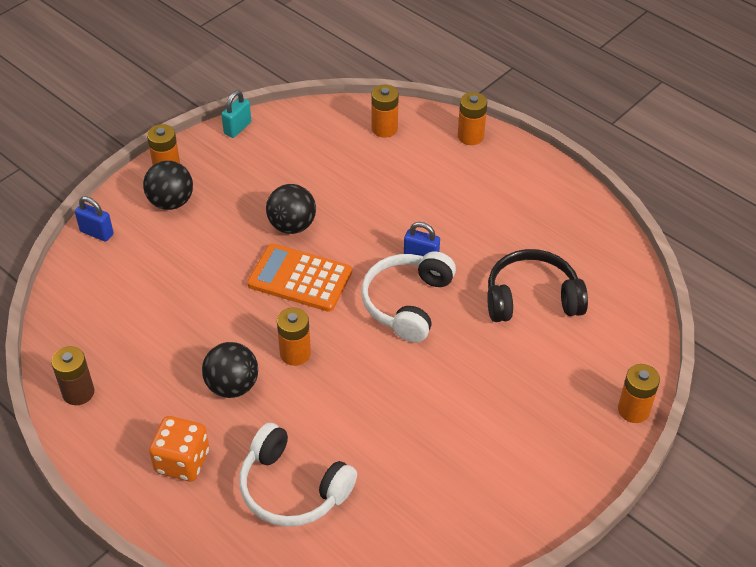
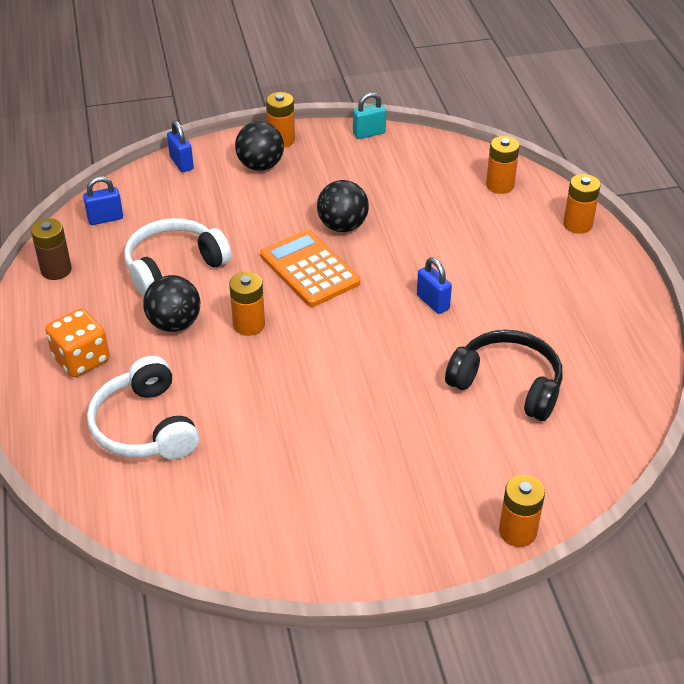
camera: 35 degrees right, 5 degrees down
(77, 320) = (105, 218): none -> blue padlock
(407, 303) = (385, 332): white headphones -> white headphones (173, 266)

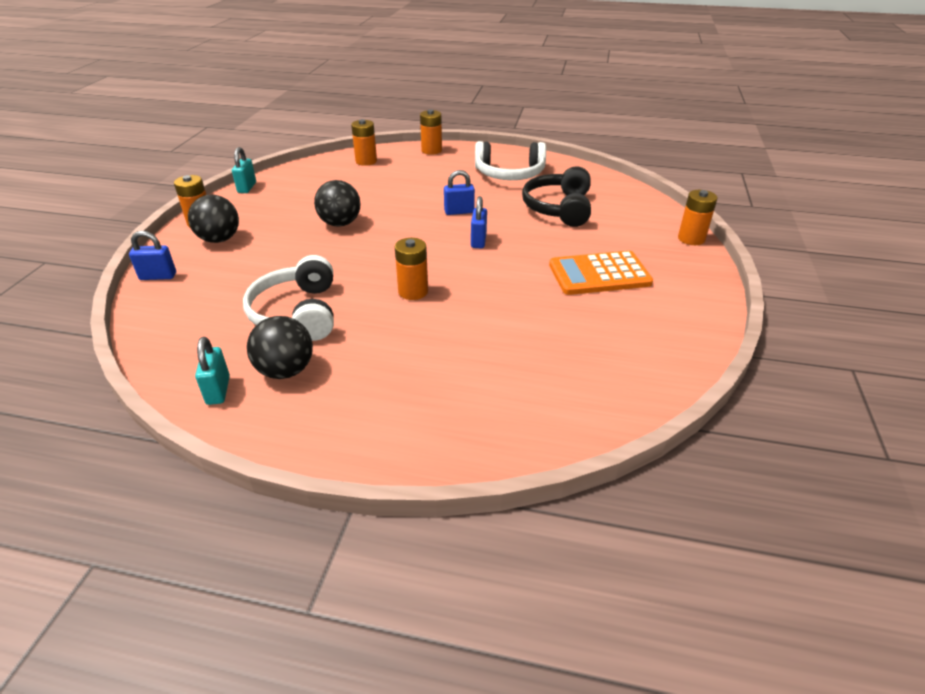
camera: 65 degrees left, 5 degrees down
(56, 270) = (218, 390): brown battery -> turquoise padlock
(81, 359) = (374, 400): orange dice -> none
(105, 218) = (178, 339): blue padlock -> blue padlock (478, 241)
(145, 426) = (498, 378): white headphones -> white headphones (509, 174)
(174, 324) = (376, 330): black ball -> black ball (285, 370)
(309, 269) = (374, 249): orange calculator -> orange calculator (599, 274)
(507, 384) = (559, 208): black headphones -> black headphones turned 45 degrees counterclockwise

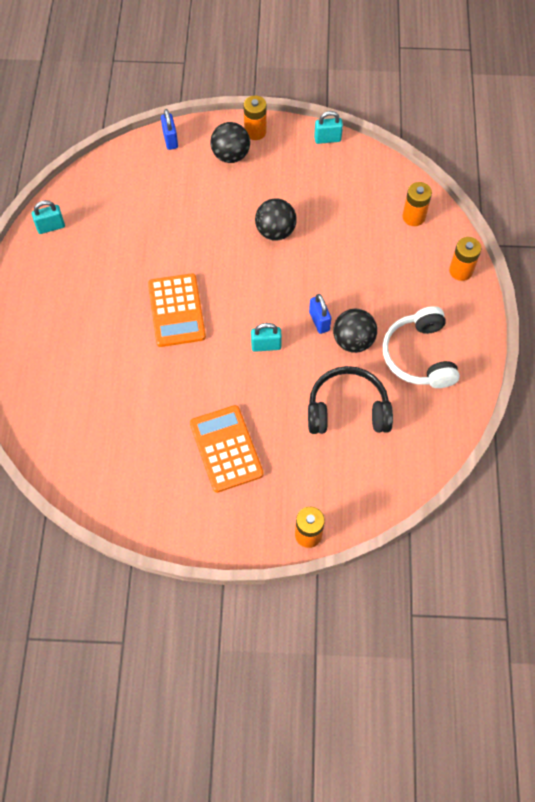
camera: 80 degrees right, 25 degrees up
(285, 370) = (73, 256): black ball -> black ball (353, 341)
(297, 313) = (137, 243): white headphones -> none
(413, 291) = (176, 310): orange battery -> orange calculator
(478, 241) = (266, 346): blue padlock -> turquoise padlock

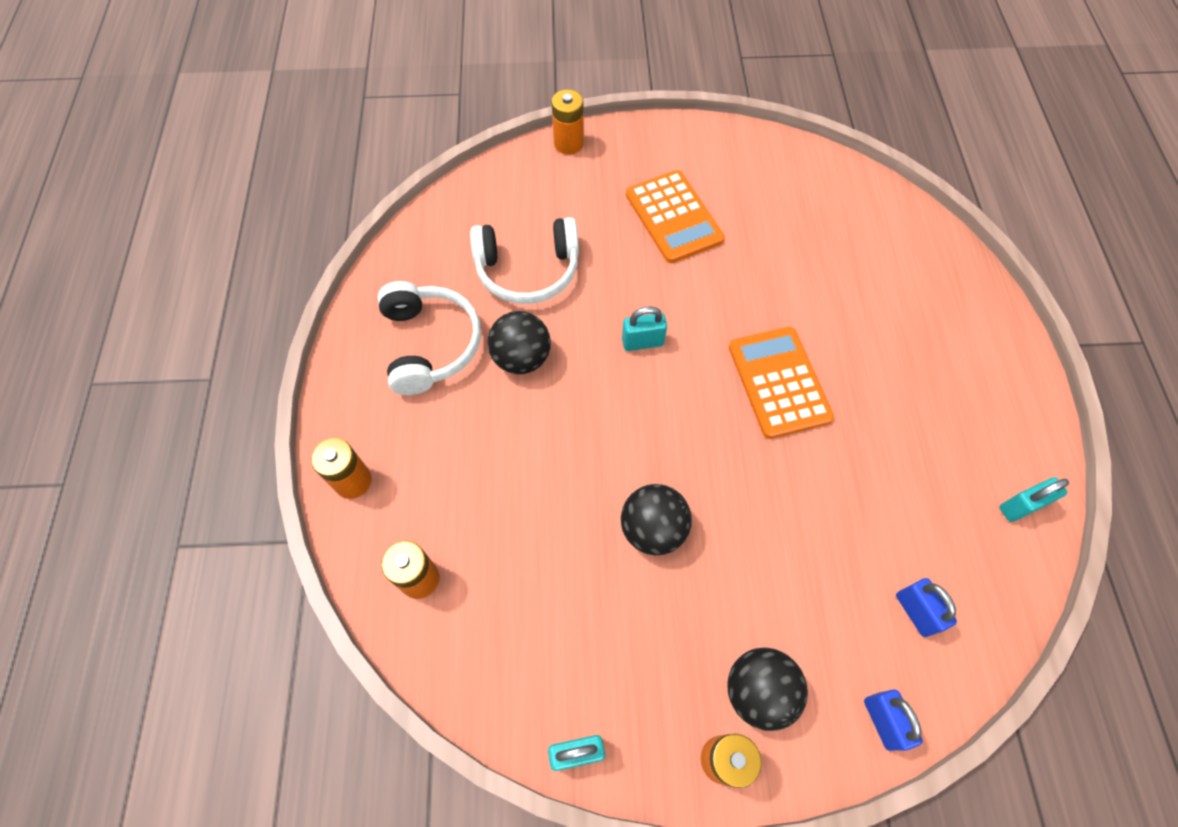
camera: 175 degrees right, 0 degrees up
(319, 321) = (571, 382): blue padlock -> blue padlock (915, 612)
(347, 410) = (528, 270): black headphones -> white headphones

